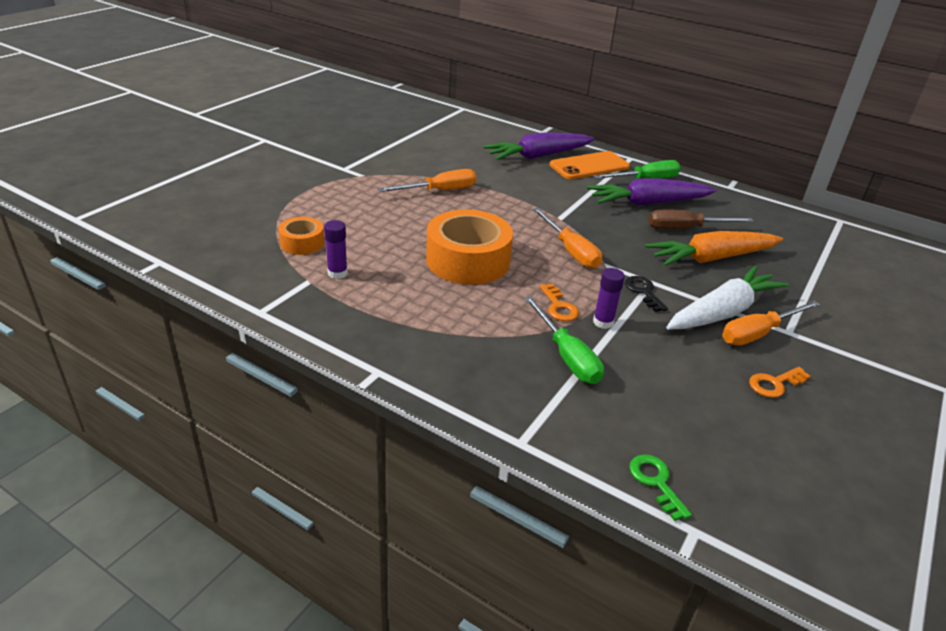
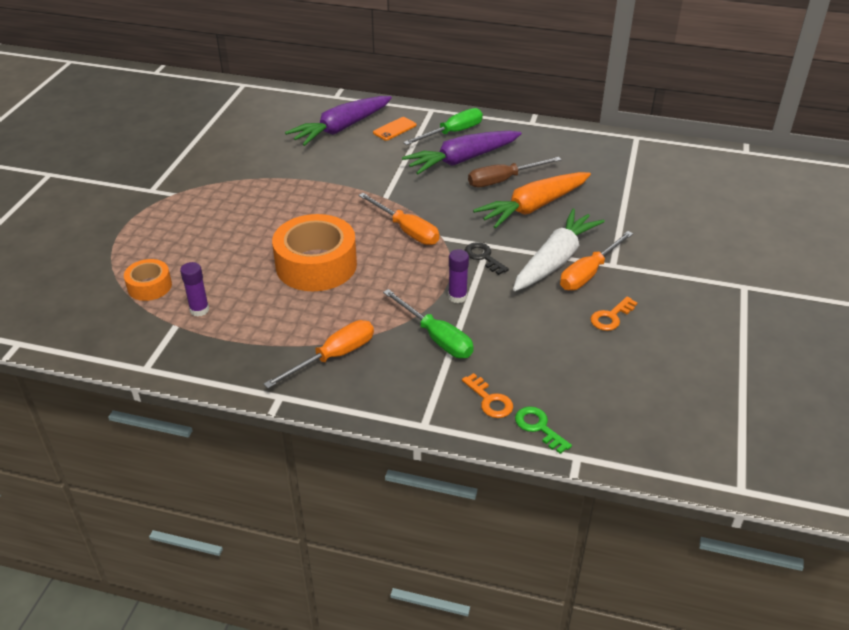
camera: 15 degrees left, 5 degrees up
(439, 191) = (259, 194): orange screwdriver -> orange screwdriver (333, 357)
(559, 306) = (414, 291): orange key -> orange key (490, 400)
(589, 166) = (394, 129): orange phone -> orange phone, size x0.56

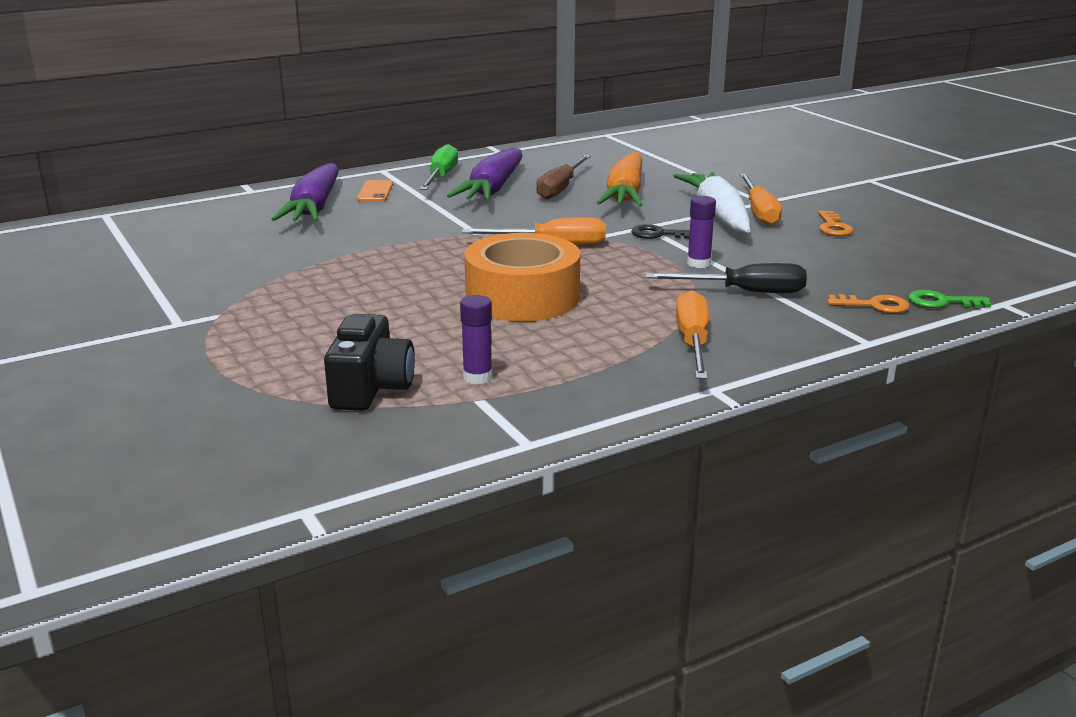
camera: 45 degrees left, 15 degrees down
(149, 286) = (371, 388): orange tape -> black camera
(436, 337) = (744, 292): green screwdriver -> black screwdriver

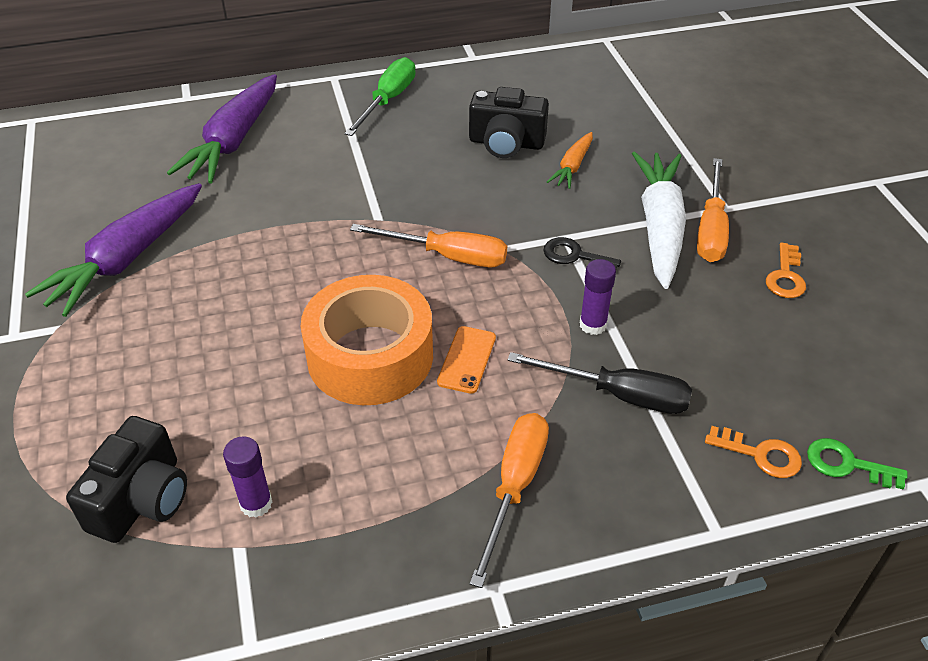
camera: 15 degrees right, 20 degrees up
(375, 191) = (308, 119): orange phone -> orange phone (467, 359)
(492, 189) = (432, 133): purple carrot -> purple carrot (126, 259)
(560, 188) = (506, 143): brown screwdriver -> black camera
(625, 194) = (572, 167): orange carrot -> orange carrot, size x0.50

